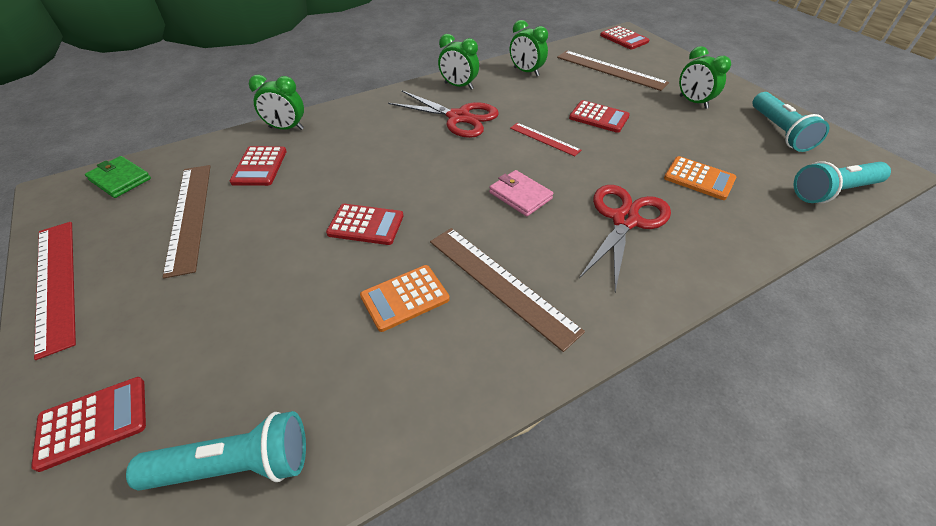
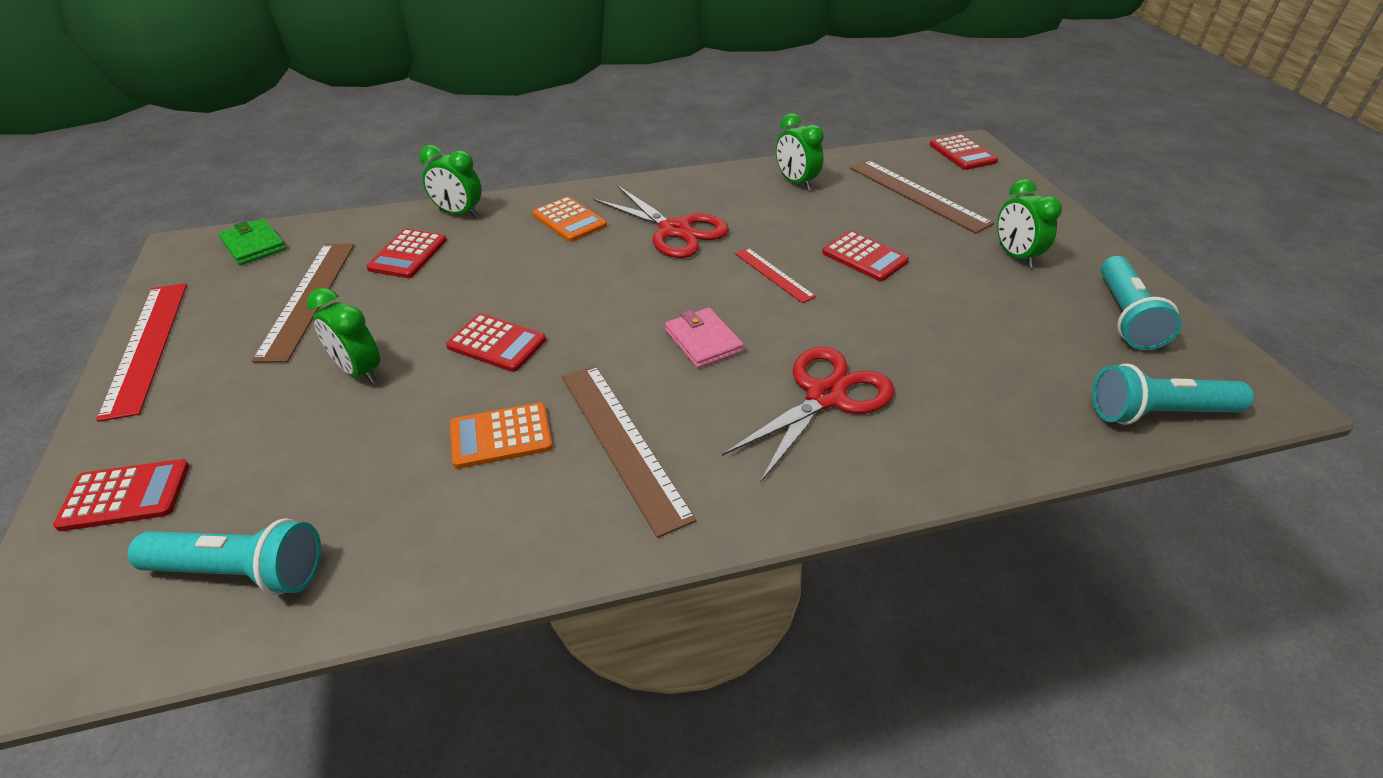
camera: 15 degrees right, 5 degrees down
(458, 86) = (695, 189): green clock -> green clock (359, 371)
(699, 178) = (962, 361): orange calculator -> orange calculator (569, 220)

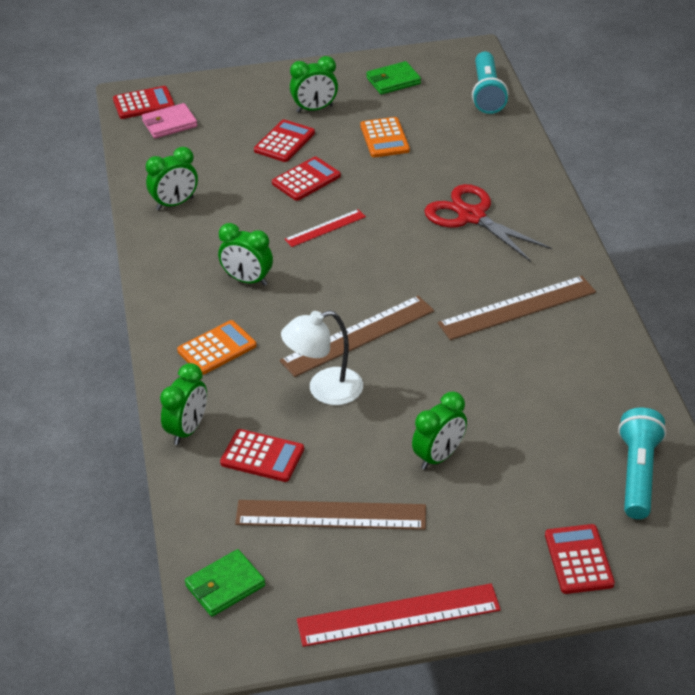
camera: 85 degrees left, 0 degrees up
(493, 286) = (324, 390): none -> white lamp
(497, 343) = (406, 379): red calculator -> red calculator (284, 142)
(501, 436) = (512, 366): orange calculator -> orange calculator (384, 138)
(675, 230) = (247, 280): red scissors -> green clock
(703, 341) = (409, 268): pink wallet -> pink wallet (169, 124)
(917, 195) = (213, 139): brown ruler -> brown ruler (358, 336)
(1125, 316) = (393, 81): turquoise flashlight -> green wallet

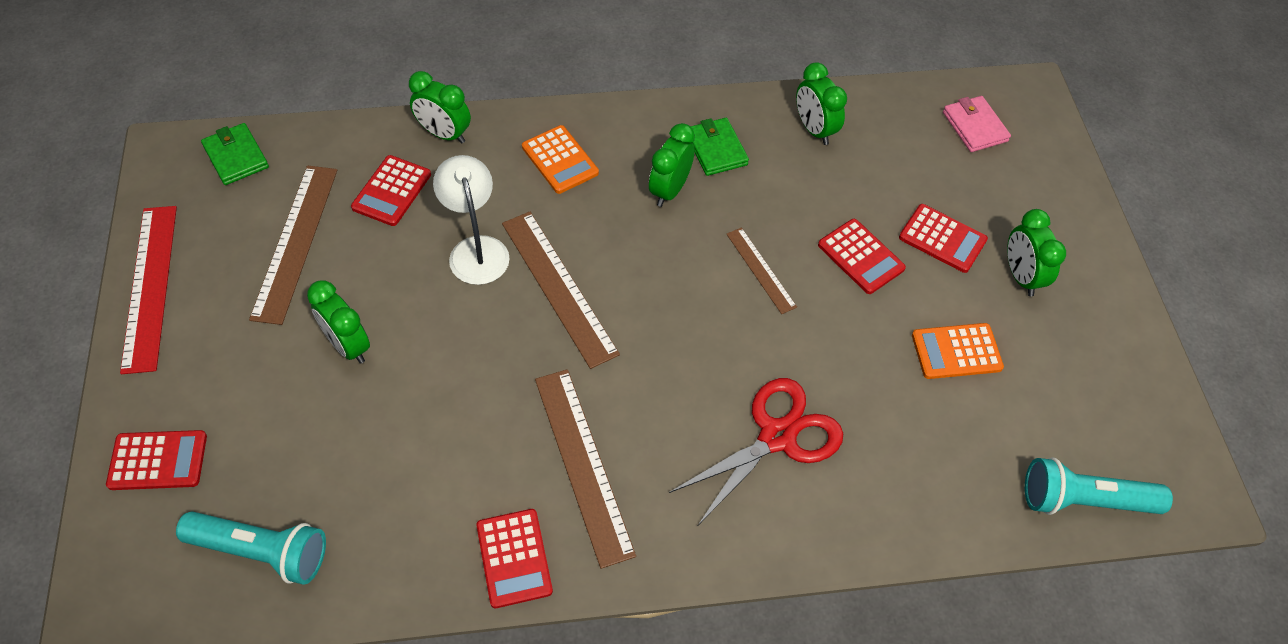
camera: 90 degrees right, 15 degrees up
(143, 103) = (1016, 103): red calculator -> red calculator (514, 558)
(325, 228) = (761, 270): red ruler -> brown ruler
(393, 81) = (1102, 376): green wallet -> green wallet (716, 149)

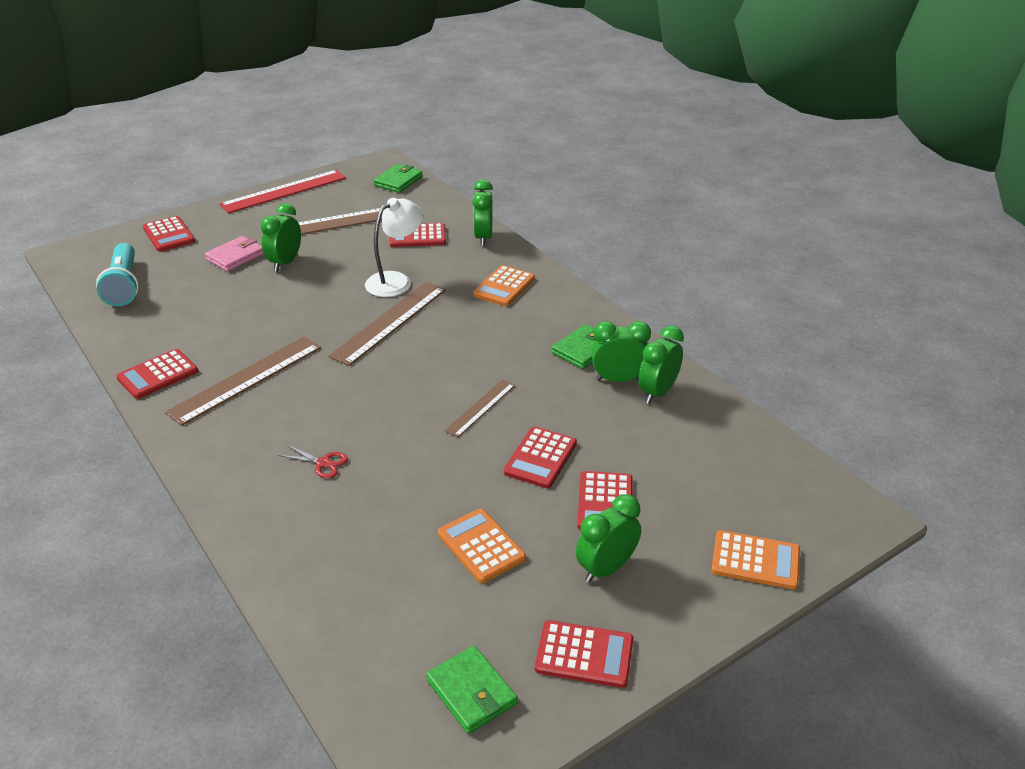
camera: 65 degrees right, 20 degrees down
(669, 190) = (521, 341): green clock -> green clock (618, 379)
(777, 436) = (323, 463): red scissors -> red scissors, size x0.43
(975, 127) = (767, 488): pink wallet -> pink wallet (235, 256)
(1051, 178) = (755, 560): none -> orange calculator
(1084, 500) = (367, 683): turquoise flashlight -> none
(1106, 334) = (584, 654): none -> red calculator
(1119, 427) = (471, 692): none -> green wallet

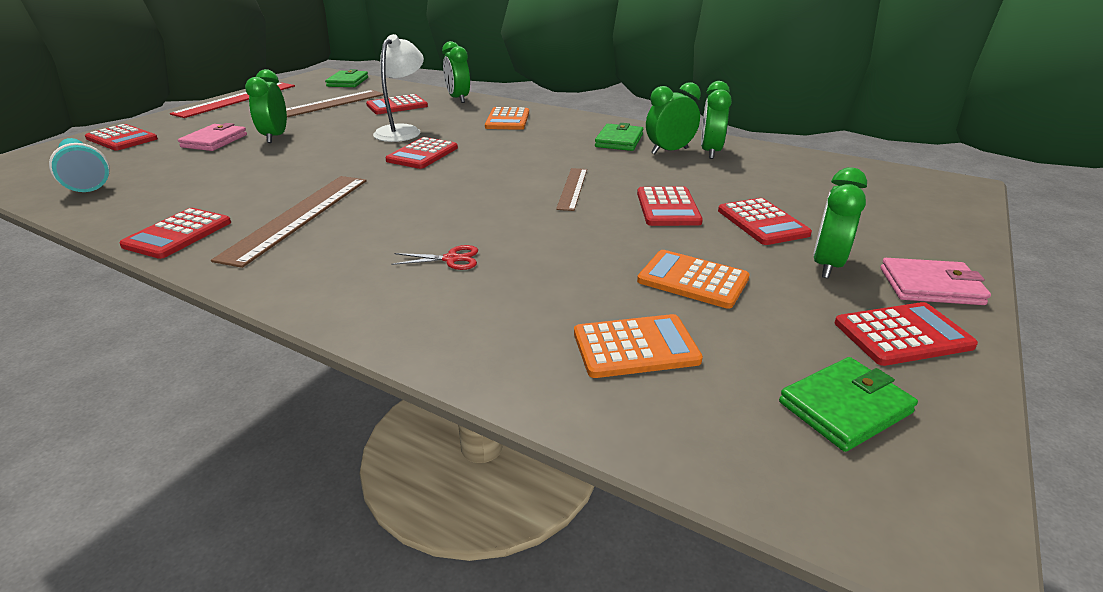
camera: 25 degrees left, 5 degrees down
(389, 322) = (422, 154): brown ruler -> red calculator
(471, 692) = (845, 407): green wallet -> green wallet turned 60 degrees counterclockwise
(667, 621) = (930, 286): none -> pink wallet
(755, 560) = (931, 228): orange calculator -> orange calculator (635, 347)

